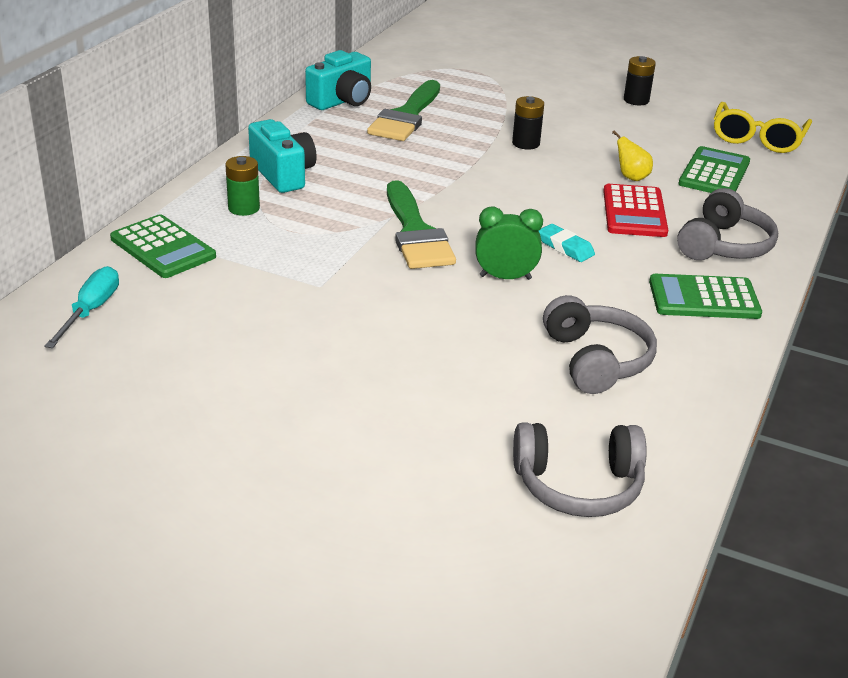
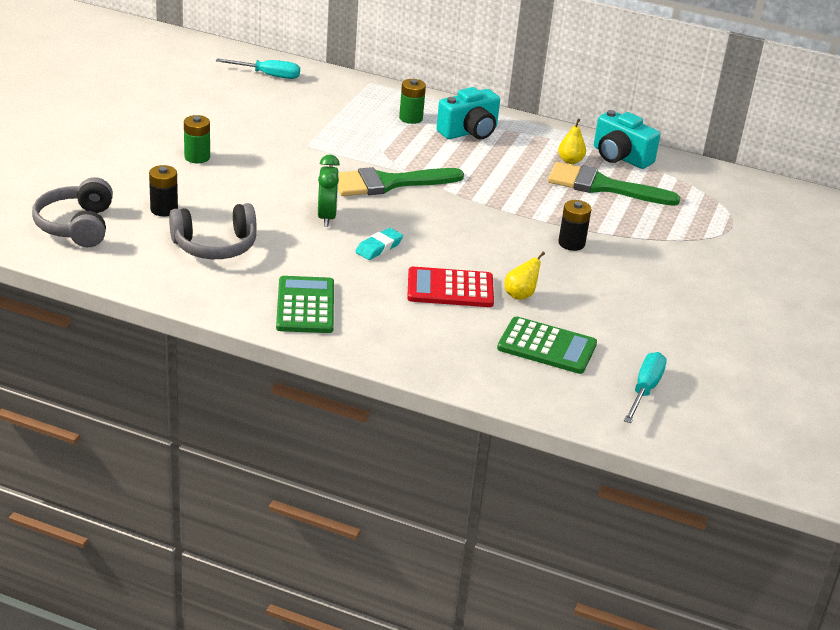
camera: 85 degrees right, 0 degrees up
(163, 248) = (348, 93): green calculator -> none
(352, 126) = (570, 161): none -> yellow pear
(357, 376) = (197, 157): none -> green battery
(636, 100) = (709, 319): black battery -> black battery (164, 209)
(724, 245) = (398, 330): grey headphones -> none
(757, 139) = (644, 390): yellow glasses -> turquoise screwdriver

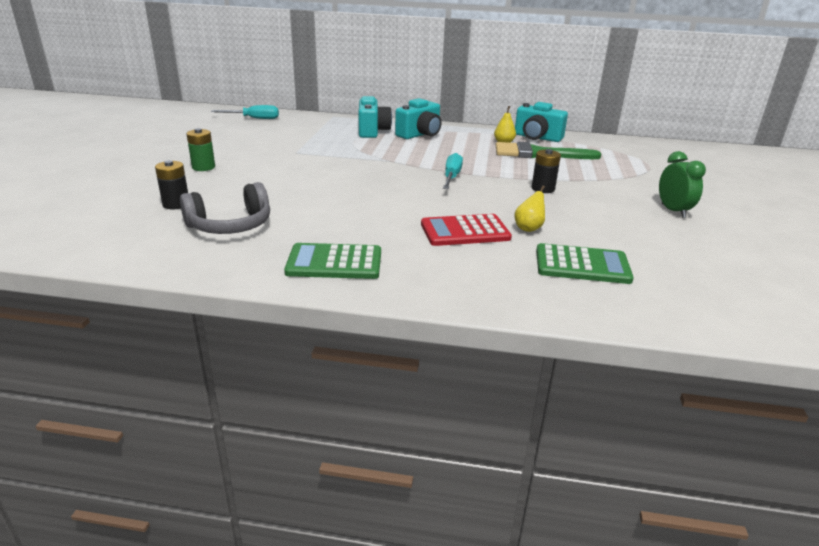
camera: 10 degrees left, 5 degrees down
(76, 226) = (85, 226): grey headphones -> none
(305, 306) = (334, 262): green calculator -> green calculator turned 75 degrees counterclockwise
(327, 217) = (330, 194): green clock -> green clock (673, 211)
(379, 247) = (385, 209): turquoise eraser -> none
(388, 183) = (373, 167): green brush -> none
(411, 118) = (372, 131): green battery -> turquoise camera
(644, 390) = (699, 289): turquoise screwdriver -> turquoise screwdriver (451, 177)

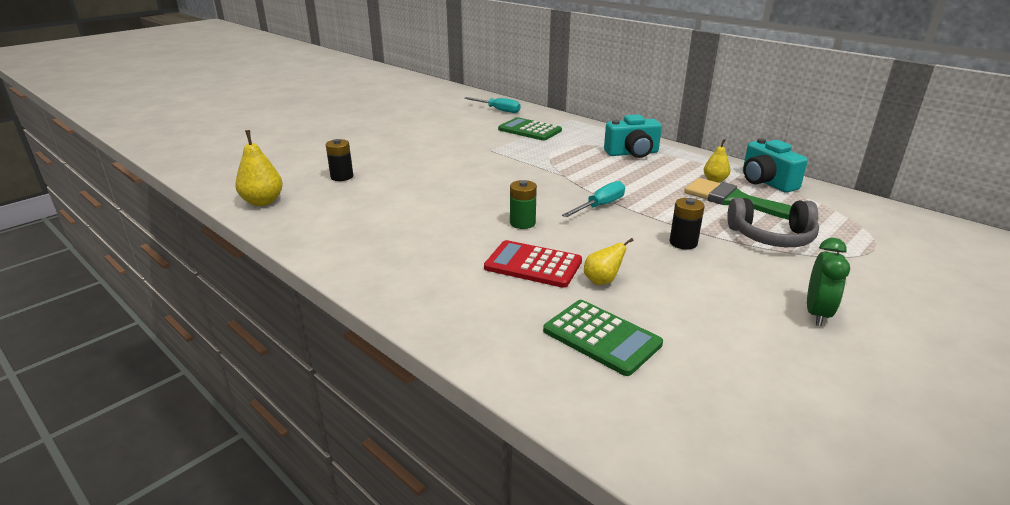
camera: 35 degrees right, 0 degrees up
(115, 247) = (263, 202): none -> yellow pear
(203, 167) = (401, 149): green battery -> green battery (522, 223)
(230, 225) = (354, 205): grey headphones -> grey headphones (771, 237)
(334, 262) = (384, 259): green calculator -> green calculator (529, 130)
(372, 131) = (588, 141): turquoise camera -> none

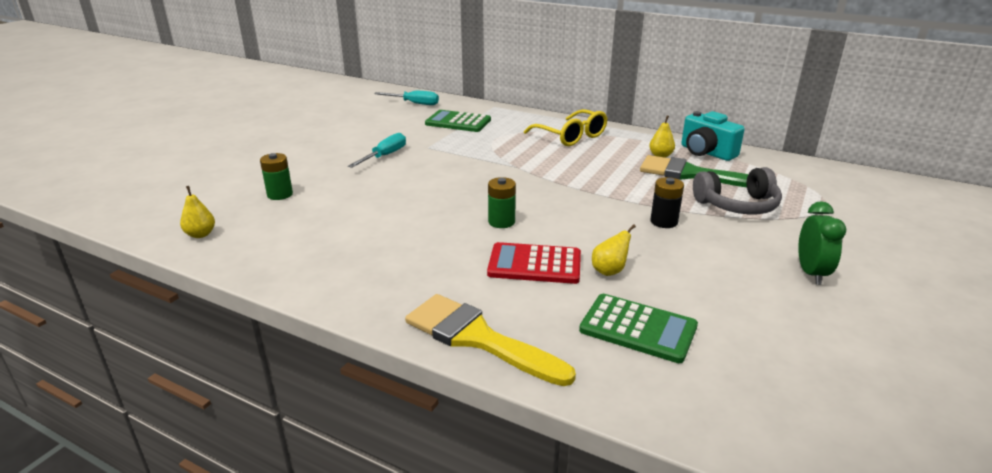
camera: 15 degrees left, 0 degrees up
(263, 202) = (201, 234): yellow pear -> yellow pear, size x0.63
(342, 177) = (280, 194): black battery -> green battery
(446, 321) = (478, 338): none -> yellow brush
(600, 206) = (568, 194): turquoise screwdriver -> turquoise screwdriver (384, 156)
(632, 153) = (571, 136): turquoise camera -> yellow glasses

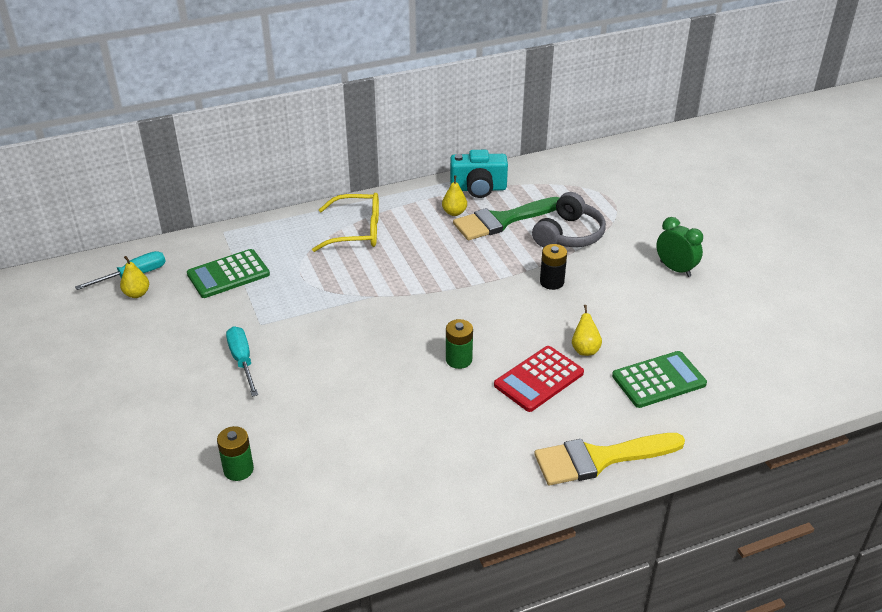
camera: 50 degrees left, 10 degrees up
(201, 234) = (260, 557): yellow pear -> yellow pear (137, 294)

